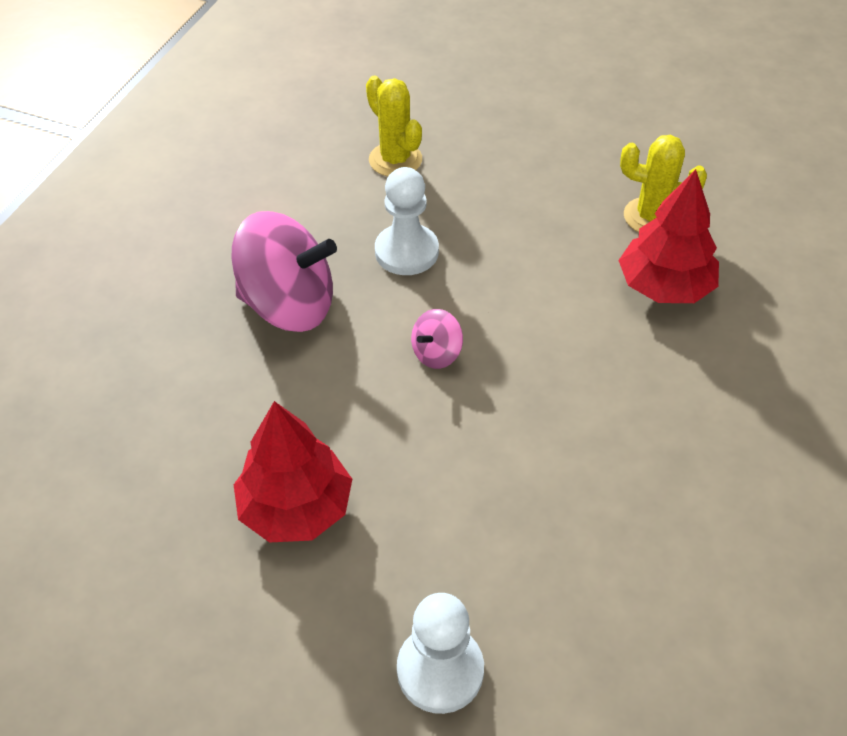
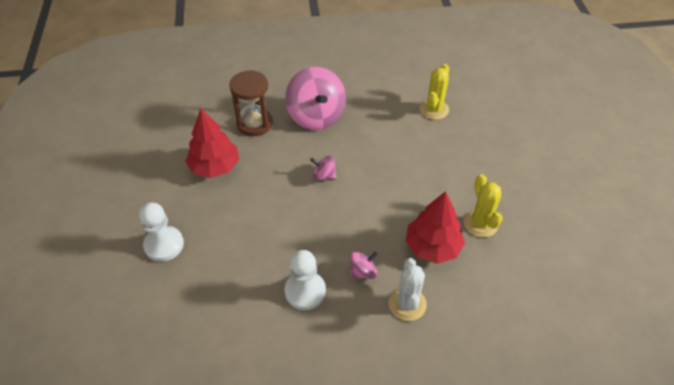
camera: 60 degrees right, 0 degrees up
(232, 401) = (254, 123): none -> brown hourglass
(406, 252) = (377, 139): white pawn -> white pawn (305, 291)
(668, 389) = (363, 272): none -> pink spinning top
(752, 362) = (407, 304): none -> white cactus

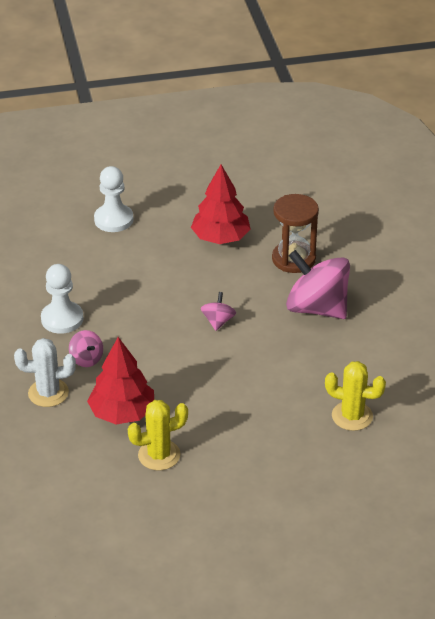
camera: 85 degrees right, 10 degrees down
(316, 116) = (317, 308): pink spinning top -> pink spinning top turned 60 degrees clockwise

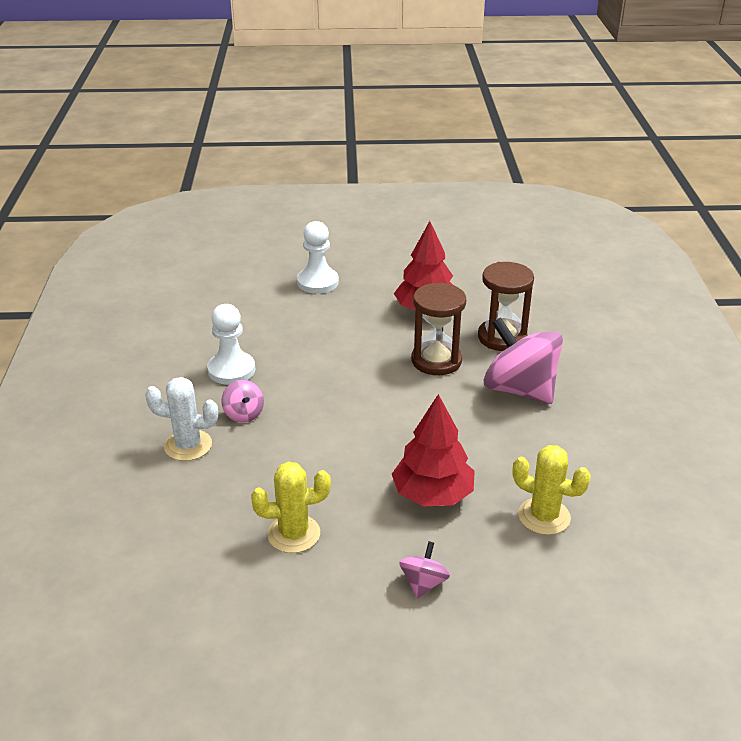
camera: 10 degrees right, 5 degrees down
(122, 413) = (265, 478): red tree -> red tree (432, 494)
(218, 321) = (403, 391): pink spinning top -> pink spinning top (423, 583)
(240, 289) = (436, 361): none -> brown hourglass

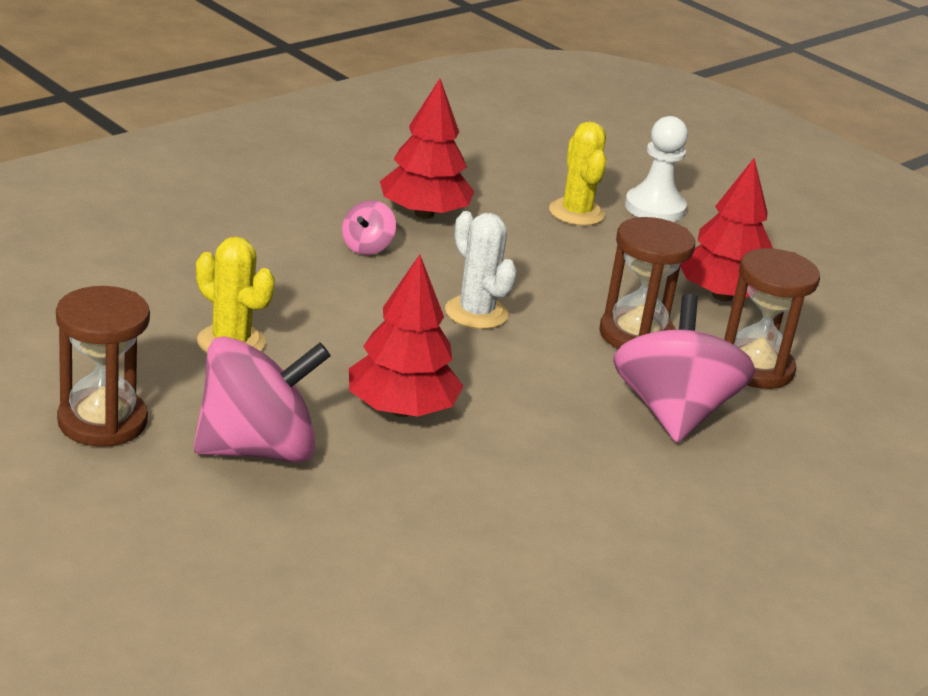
camera: 45 degrees right, 5 degrees down
(188, 445) = (277, 234): white cactus -> white cactus (476, 313)
(231, 370) = (424, 214): white pawn -> red tree
(331, 648) = (102, 422): none -> brown hourglass
(423, 583) = (257, 449): pink spinning top -> pink spinning top, size x2.19
(544, 516) = (466, 501): yellow cactus -> yellow cactus (576, 213)

